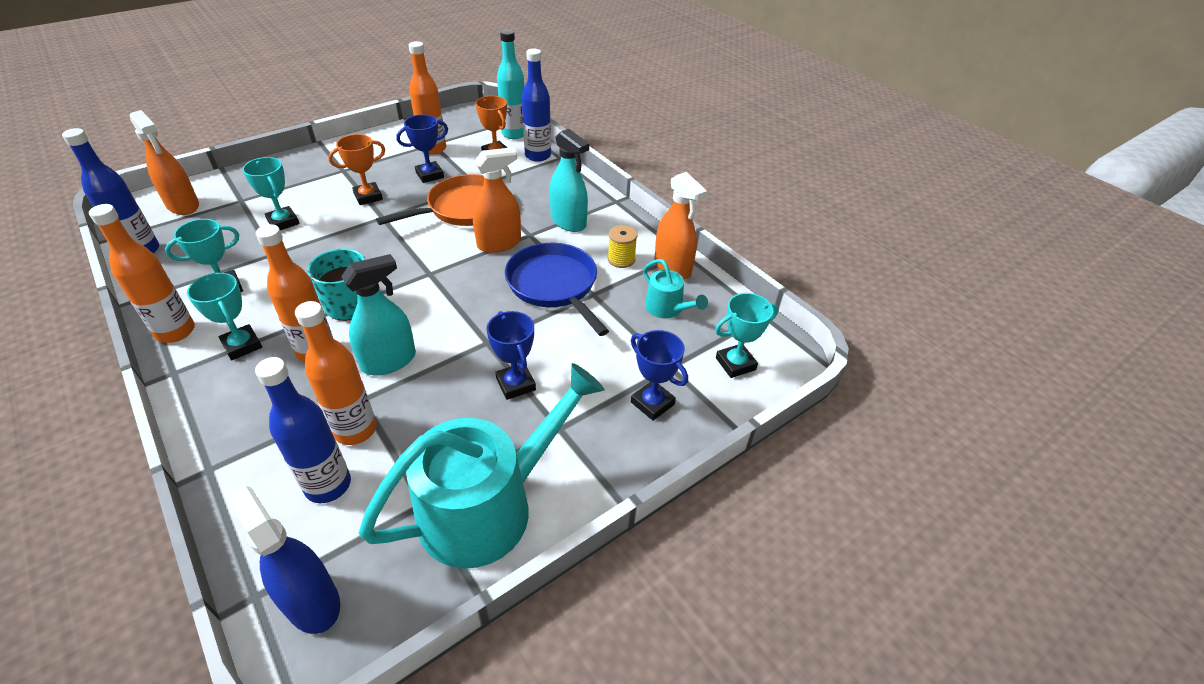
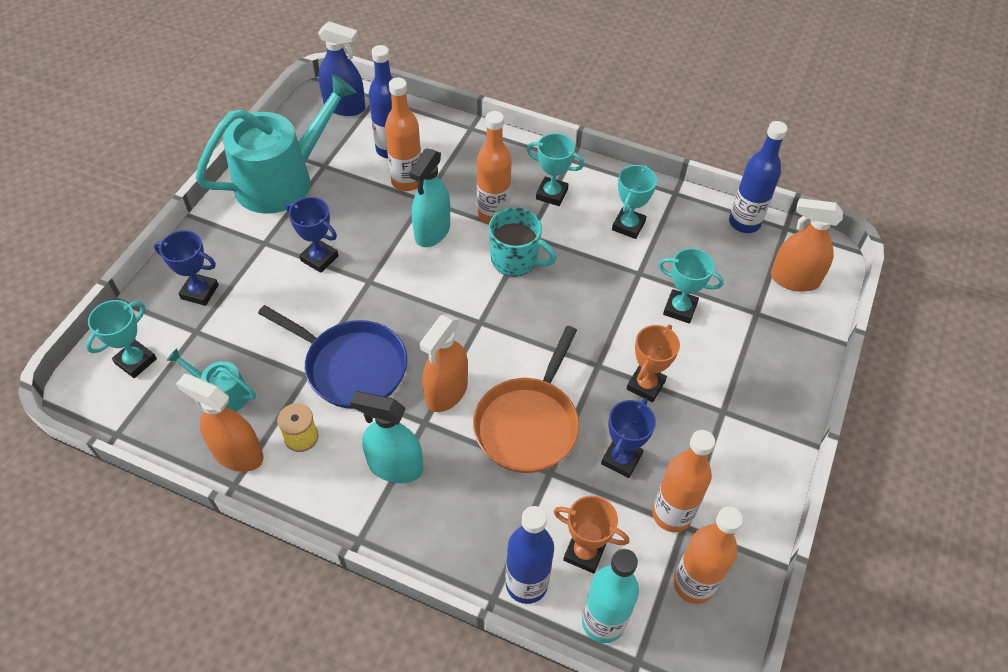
camera: 150 degrees right, 10 degrees up
(175, 332) = (611, 181): orange bottle -> orange bottle (693, 584)
(488, 506) = (282, 180): turquoise watering can -> turquoise watering can turned 150 degrees counterclockwise

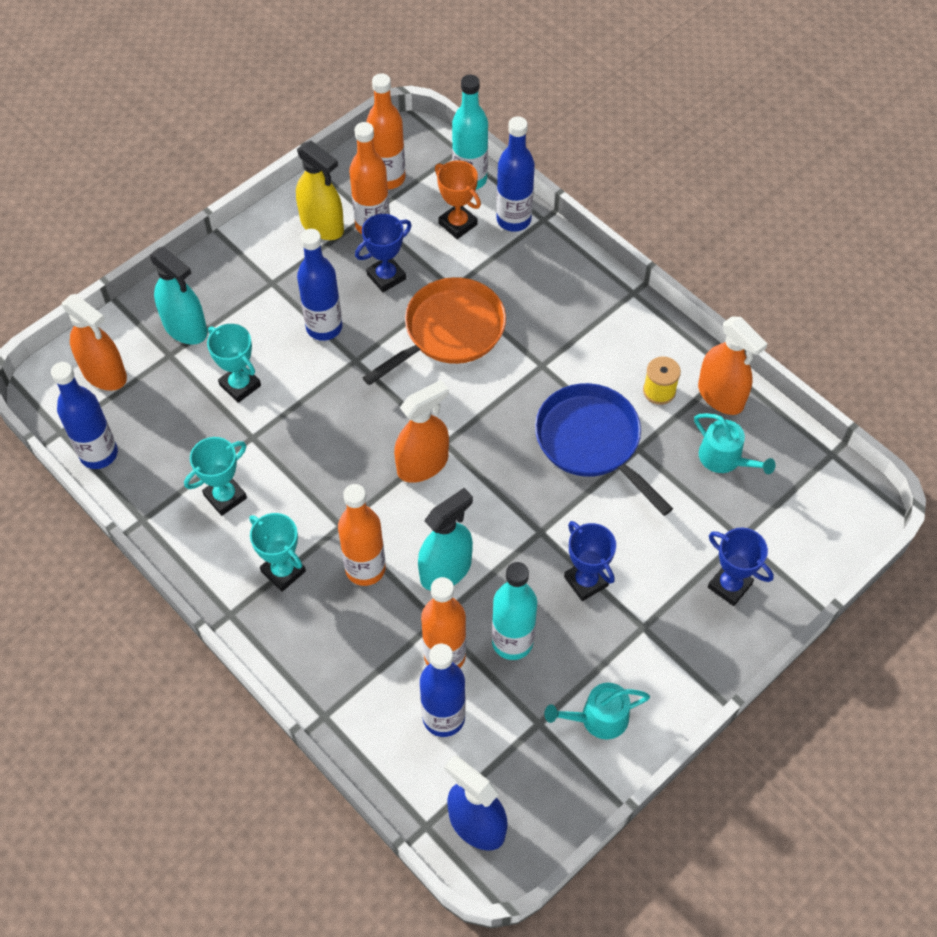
camera: 155 degrees left, 5 degrees up
(136, 361) = (808, 524): turquoise trophy -> none
(282, 180) = (598, 718): turquoise watering can -> turquoise watering can, size x0.46
(361, 204) = (512, 642): none -> turquoise bottle
(395, 466) = (583, 337): turquoise spray bottle -> turquoise spray bottle (185, 328)
(446, 392) = (510, 385): orange spray bottle -> orange spray bottle (422, 464)
(515, 260) = (372, 499): turquoise mug -> none
(645, 385) = (324, 327): orange trophy -> blue bottle
(721, 493) = (322, 225): none -> yellow spray bottle

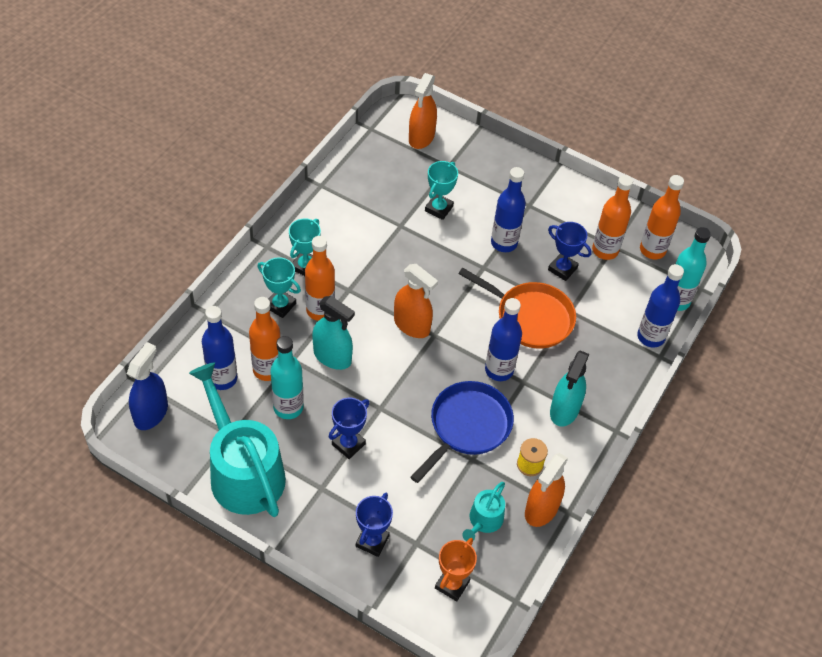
camera: 70 degrees right, 5 degrees down
(99, 454) = (361, 151): blue bottle -> blue bottle (499, 370)
(185, 328) = (473, 168): turquoise spray bottle -> turquoise spray bottle (564, 410)
(225, 496) = (351, 222): turquoise trophy -> turquoise trophy (280, 305)
(322, 225) = (591, 221): yellow spray bottle -> none
(458, 224) = (630, 302): orange trophy -> orange trophy (452, 584)
(598, 718) = (243, 471): turquoise watering can -> turquoise watering can, size x2.17

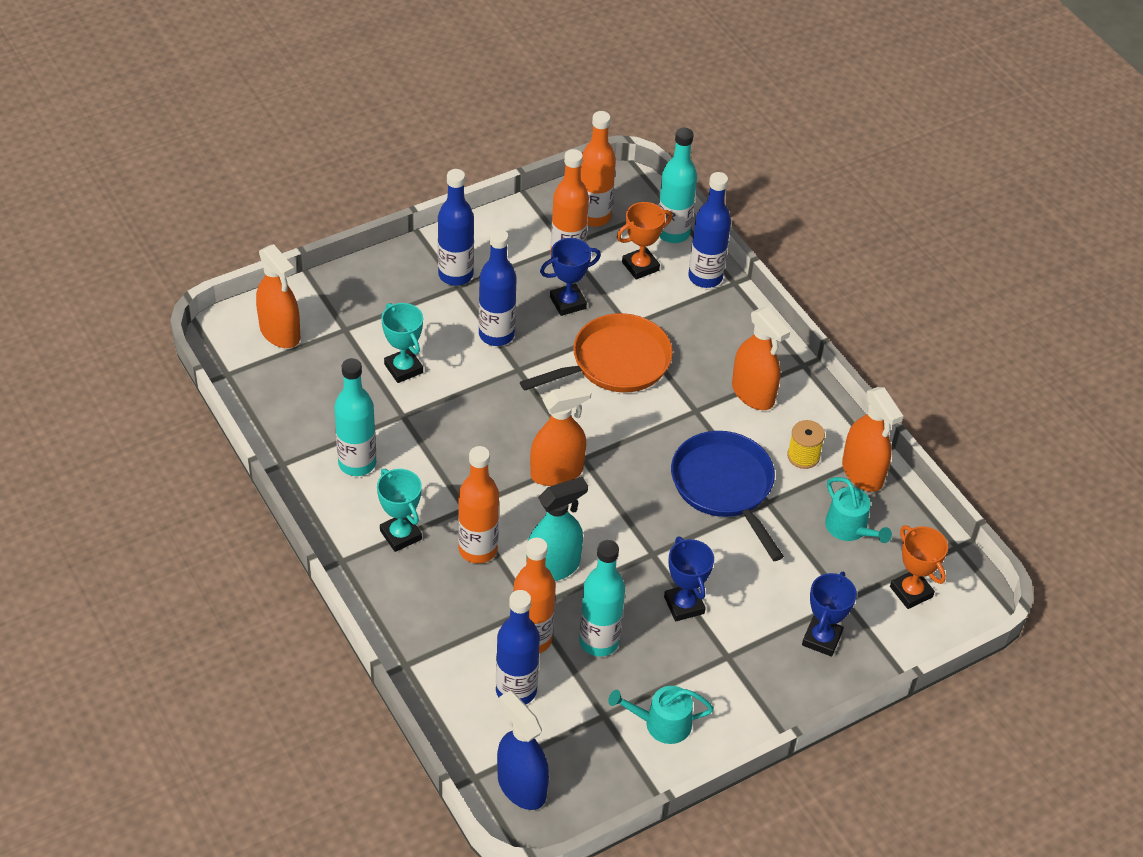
camera: 60 degrees left, 5 degrees down
(243, 471) = (662, 724): turquoise watering can -> turquoise watering can, size x0.46
(280, 305) = (443, 585): turquoise trophy -> none
(346, 220) = (357, 463): none -> turquoise bottle
(372, 541) = (821, 639): blue trophy -> blue trophy turned 60 degrees clockwise
(499, 370) = (668, 424): blue bottle -> blue bottle (455, 275)
(564, 410) = (753, 394): turquoise spray bottle -> orange spray bottle
(629, 295) = (640, 266): none -> orange trophy

